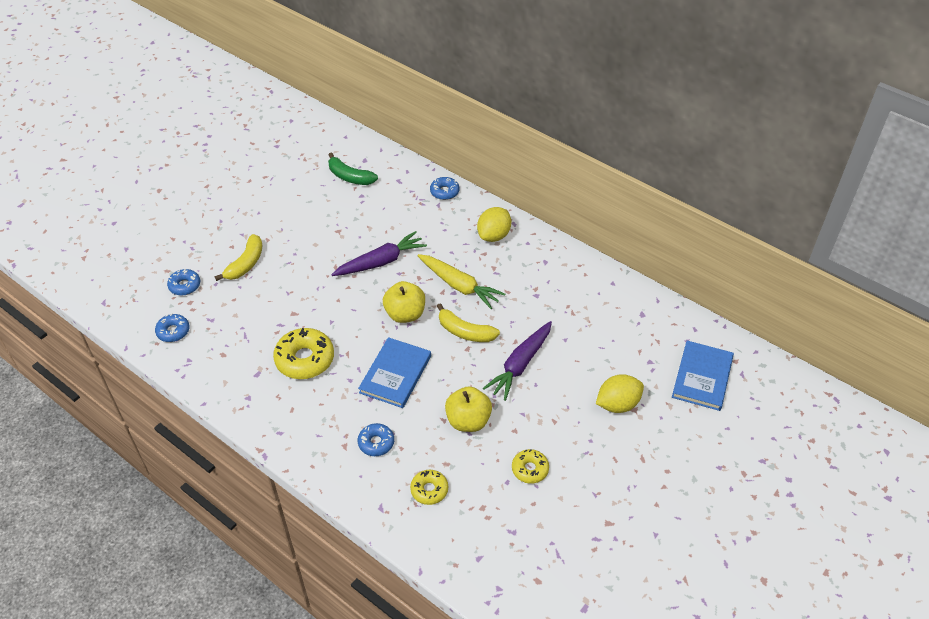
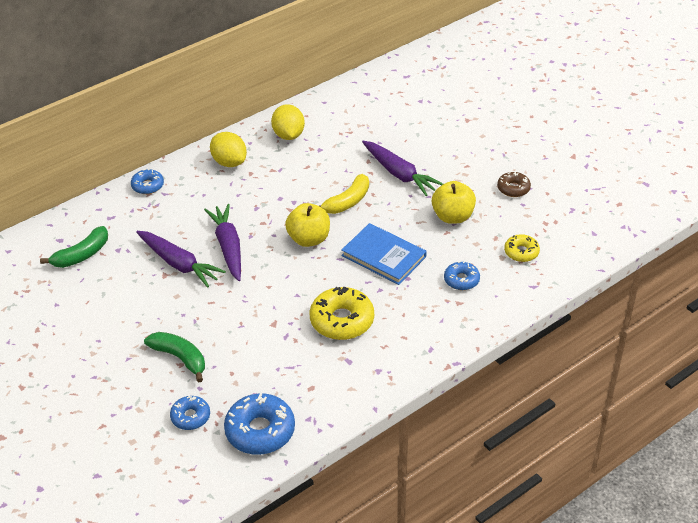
camera: 75 degrees left, 5 degrees down
(173, 331) = (260, 431): blue donut -> blue donut, size x1.74
(245, 264) = (180, 358): yellow banana -> green banana
(353, 236) = (179, 264): none -> purple carrot
(459, 285) = (286, 196): yellow carrot -> none
(530, 469) = (513, 188): yellow donut -> brown donut
(617, 404) = (459, 127): yellow lemon -> yellow lemon (288, 135)
(702, 377) = (445, 77): blue book -> none

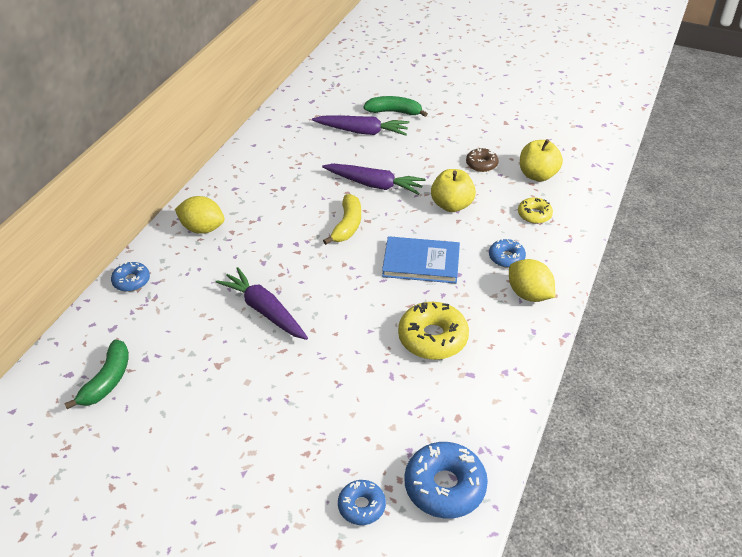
camera: 30 degrees left, 0 degrees up
(179, 264) = (225, 347): purple carrot -> purple carrot (362, 132)
(180, 358) = (301, 446): green banana -> green banana (394, 112)
(288, 135) = (242, 184): yellow lemon -> yellow lemon (529, 294)
(309, 239) = (338, 273): yellow apple -> yellow apple (537, 175)

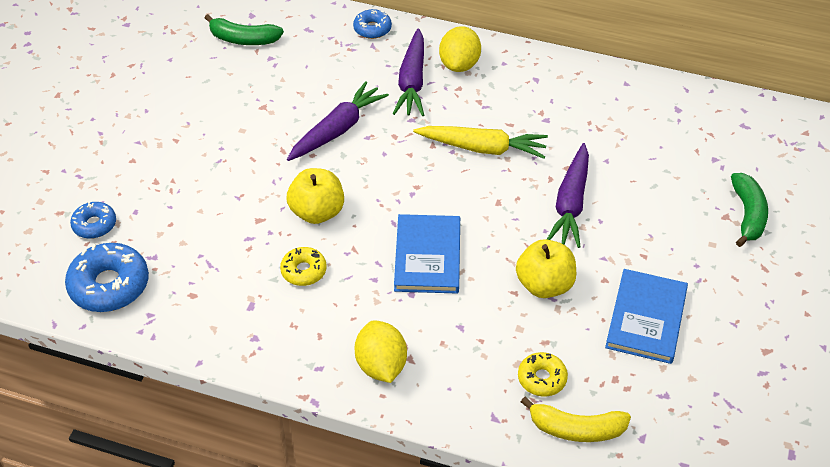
camera: 85 degrees right, 5 degrees up
(307, 224) = (482, 148): none -> yellow carrot
(347, 225) = (485, 184): yellow banana -> yellow banana (576, 429)
(362, 132) = (686, 183): purple carrot -> purple carrot (412, 81)
(432, 338) = (304, 271): yellow donut -> yellow donut, size x0.57
(481, 164) = (646, 318): brown donut -> blue book
(506, 257) = (447, 343): blue donut -> none
(529, 294) = (381, 365): yellow lemon -> yellow lemon turned 60 degrees counterclockwise
(537, 175) = (636, 387): yellow apple -> yellow apple (317, 212)

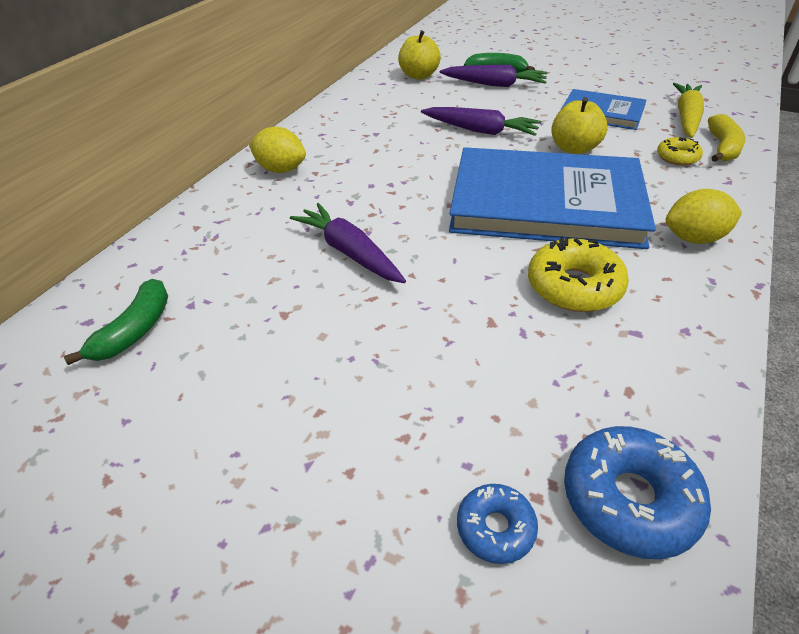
camera: 80 degrees left, 5 degrees down
(304, 271) = (574, 286): yellow donut -> yellow donut, size x1.74
(317, 212) = (481, 272): yellow apple -> yellow apple (419, 75)
(372, 29) = (190, 219): blue donut -> none
(412, 81) = (292, 198): purple carrot -> purple carrot (494, 84)
(427, 256) = (546, 203): blue book -> blue book, size x1.98
(482, 148) = (404, 165): yellow carrot -> yellow carrot (686, 118)

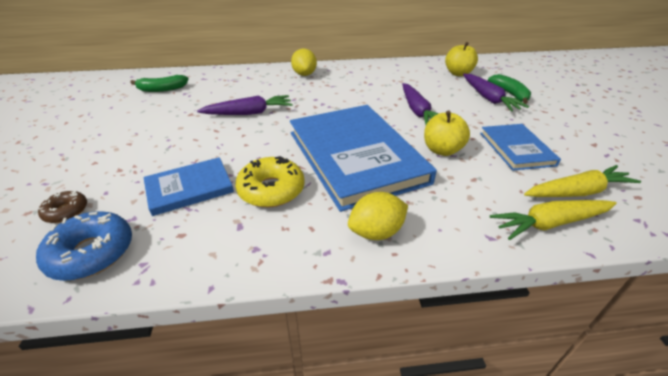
camera: 55 degrees right, 5 degrees down
(350, 252) = (249, 113): purple carrot -> purple carrot turned 60 degrees clockwise
(495, 528) = (66, 211): blue donut -> brown donut
(521, 360) = (189, 188): none -> blue book
(677, 157) = (495, 200): yellow donut -> none
(694, 238) = (376, 232): yellow lemon -> yellow lemon turned 75 degrees counterclockwise
(722, 147) = (550, 223): yellow banana -> yellow carrot

